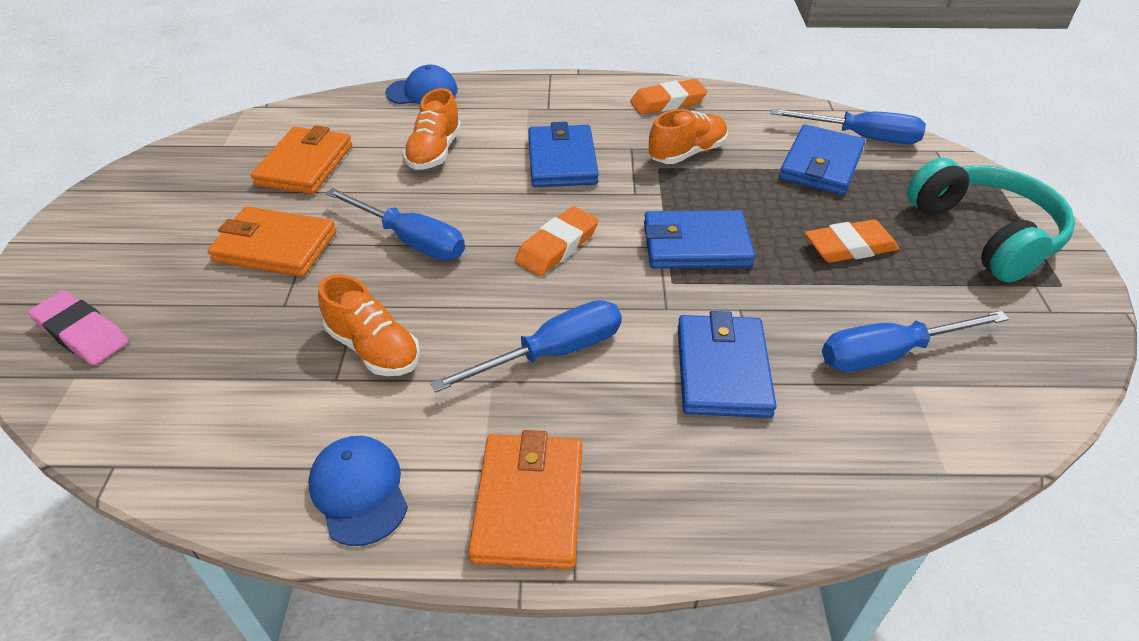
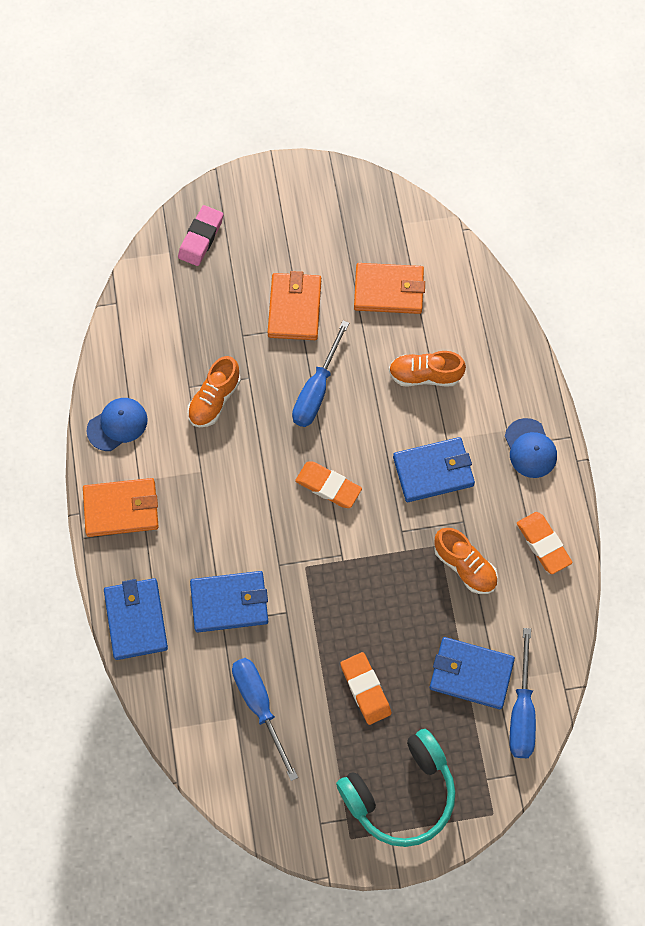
camera: 80 degrees right, 25 degrees up
(422, 91) = (513, 340): blue cap -> blue cap (530, 448)
(552, 353) = (227, 501): blue screwdriver -> none
(696, 245) = (347, 580): blue wallet -> blue wallet (136, 619)

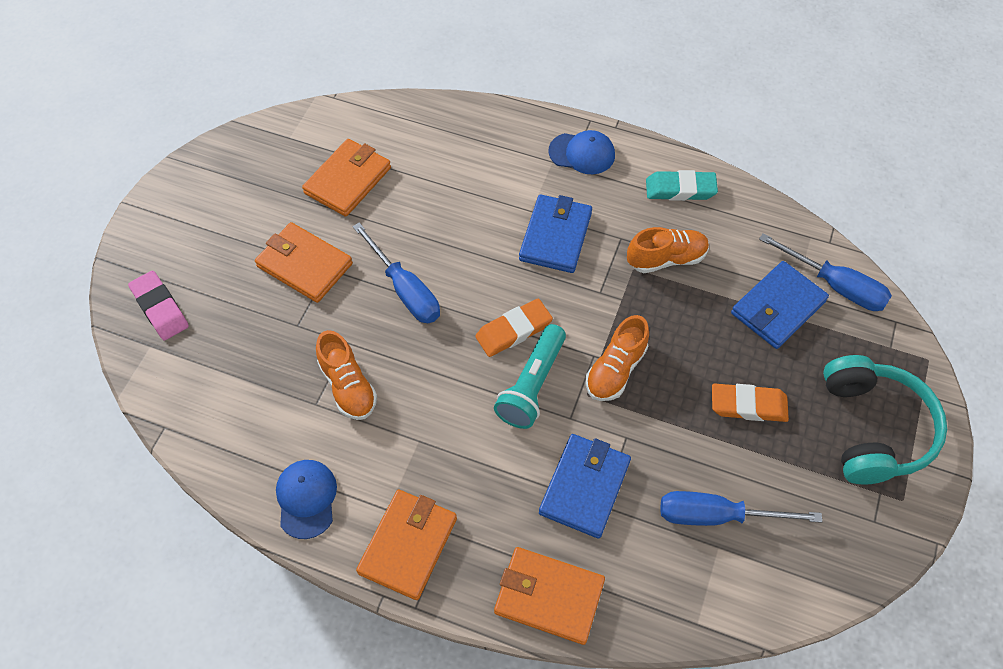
camera: 60 degrees left, 10 degrees down
(136, 619) = (549, 596): blue wallet -> orange wallet
(289, 524) = (532, 385): none -> turquoise flashlight
(425, 375) = (454, 195): orange shoe -> orange shoe (615, 370)
(543, 544) = (680, 189): orange eraser -> turquoise eraser

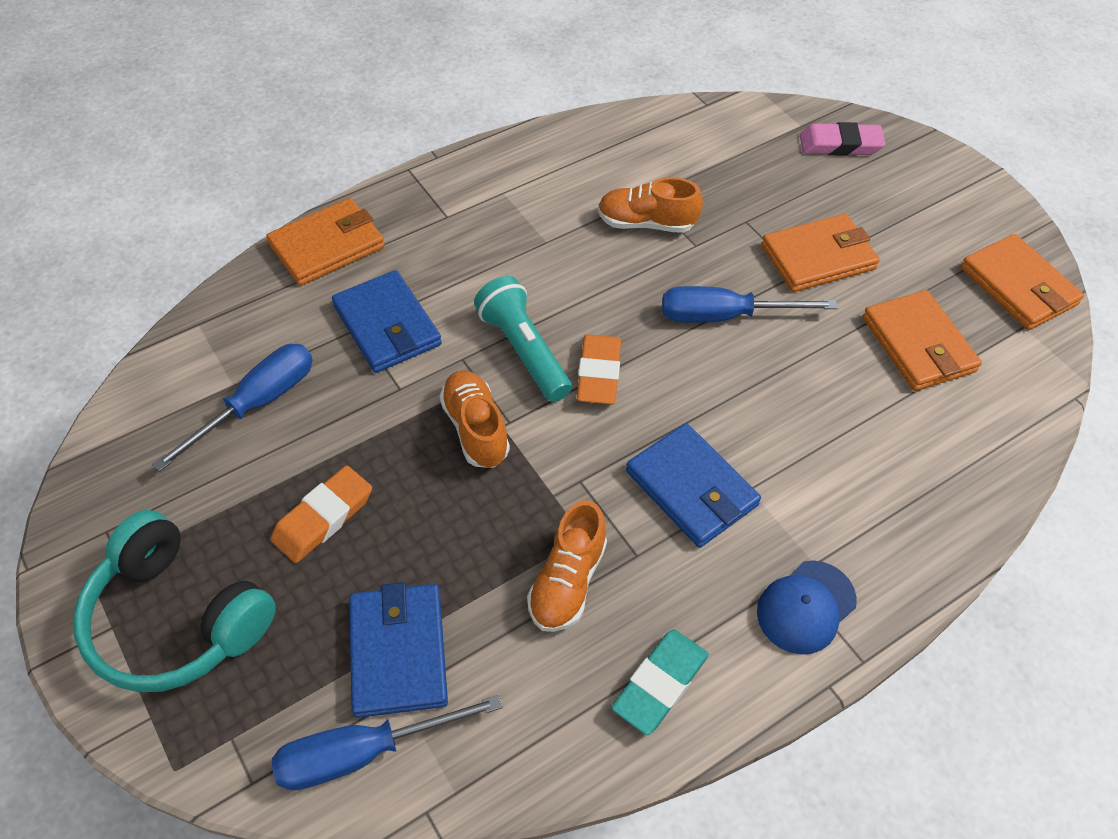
camera: 125 degrees right, 5 degrees down
(306, 499) = (561, 152): blue cap -> none
(408, 545) = (460, 188): orange wallet -> orange wallet (1018, 286)

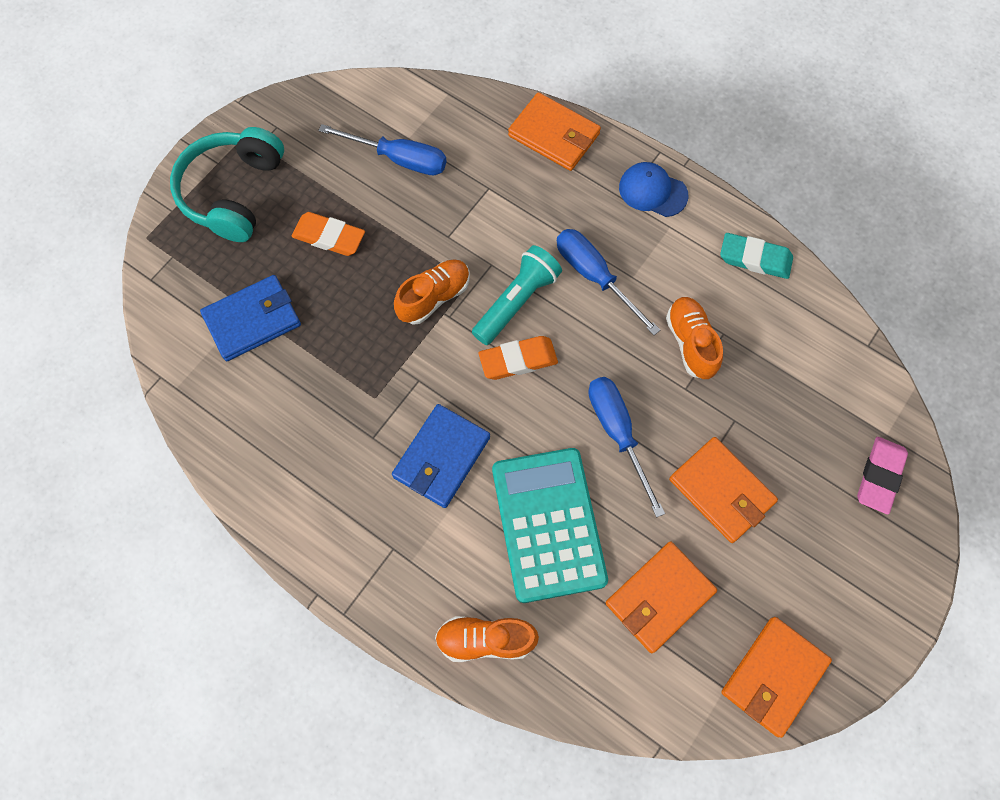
camera: 70 degrees right, 15 degrees up
(363, 752) = (184, 328): blue screwdriver -> blue screwdriver (594, 277)
(387, 326) = (498, 205): blue wallet -> none
(567, 581) = (336, 400): orange shoe -> orange shoe (485, 640)
(660, 684) = (282, 482): turquoise eraser -> turquoise eraser (755, 258)
(806, 607) = (372, 564): blue cap -> blue cap (652, 191)
(809, 411) = (548, 524): none -> turquoise calculator
(840, 145) = (879, 476): pink eraser -> pink eraser turned 45 degrees clockwise

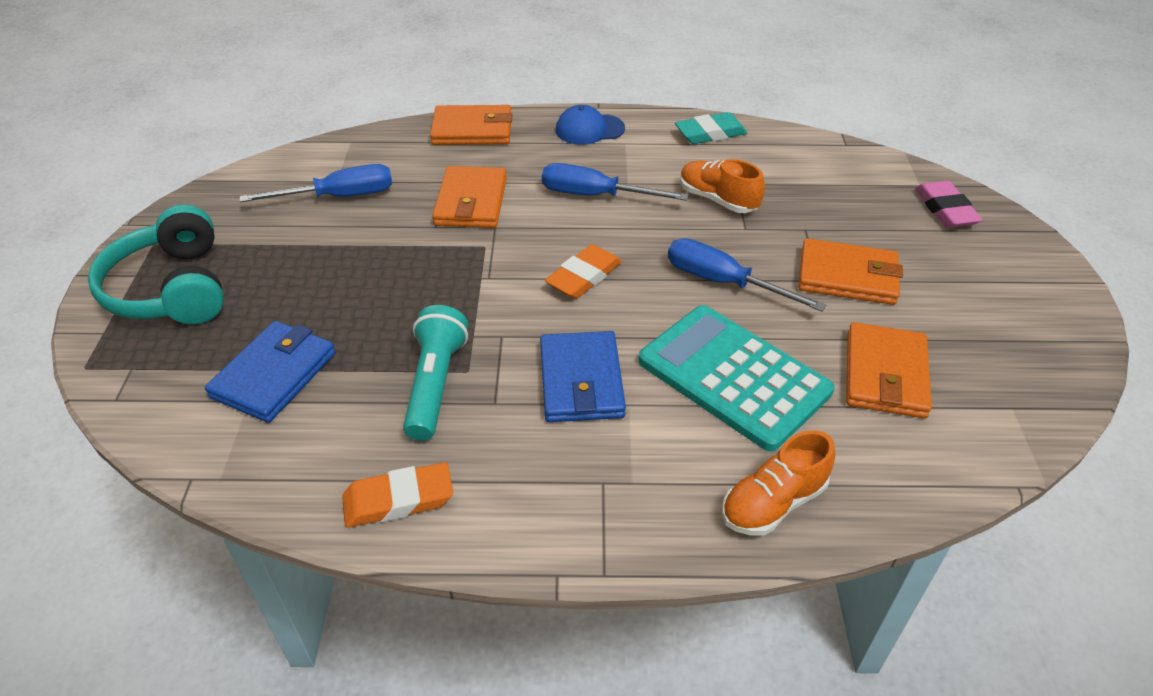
camera: 35 degrees left, 25 degrees down
(329, 237) = (311, 276): orange eraser -> orange eraser (398, 500)
(434, 297) = (461, 271): orange shoe -> none
(517, 302) = (543, 240): turquoise flashlight -> turquoise flashlight (435, 384)
(773, 676) = (1035, 375): orange wallet -> orange wallet (471, 202)

